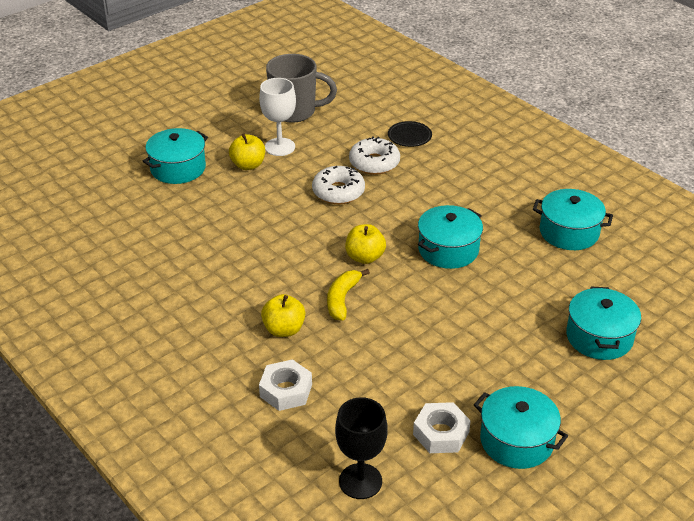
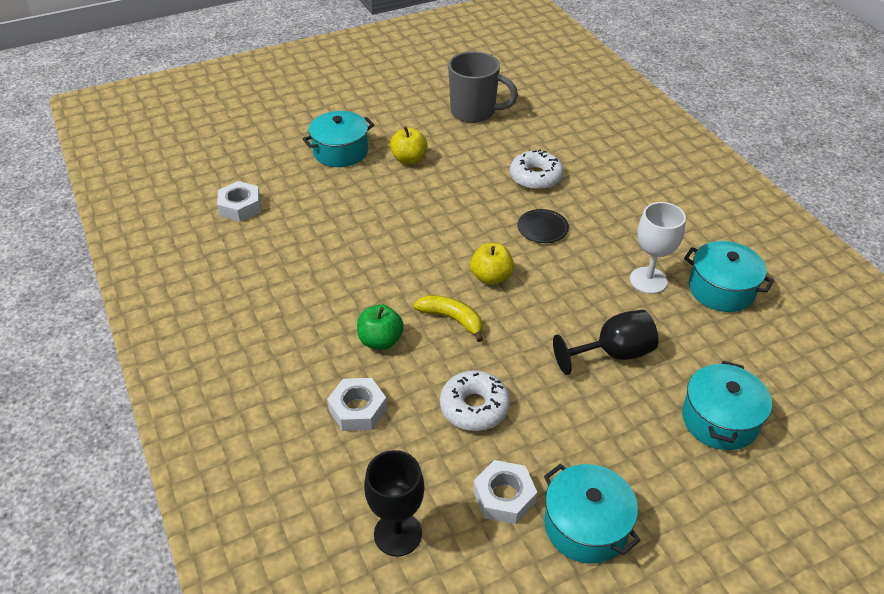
camera: 15 degrees right, 5 degrees up
(98, 235) = (240, 207): none -> white nut
(280, 147) = (446, 145): white goblet -> white goblet (648, 280)
(284, 329) = (380, 340): yellow apple -> green apple
(338, 192) = (488, 202): white donut -> white donut (474, 407)
(342, 299) = (452, 319): yellow banana -> yellow banana turned 90 degrees clockwise
(409, 136) = (581, 155): black plate -> black plate (542, 228)
(448, 250) = (582, 285): turquoise pot -> none
(494, 301) = (613, 353): none -> black goblet

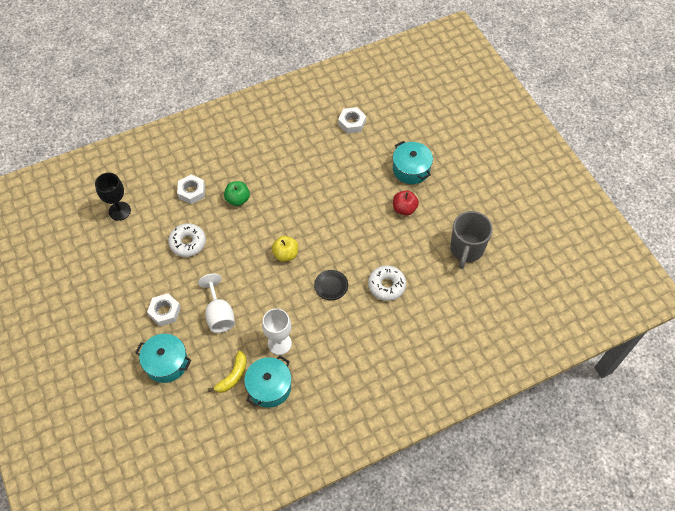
camera: 90 degrees right, 15 degrees up
(409, 159) = (404, 209): yellow apple -> red apple
(452, 319) = (252, 233): yellow banana -> yellow banana (233, 376)
(504, 497) = (132, 254): white nut -> white nut (165, 312)
(586, 526) = (112, 288): turquoise pot -> none
(613, 353) = (219, 314): black goblet -> white goblet

